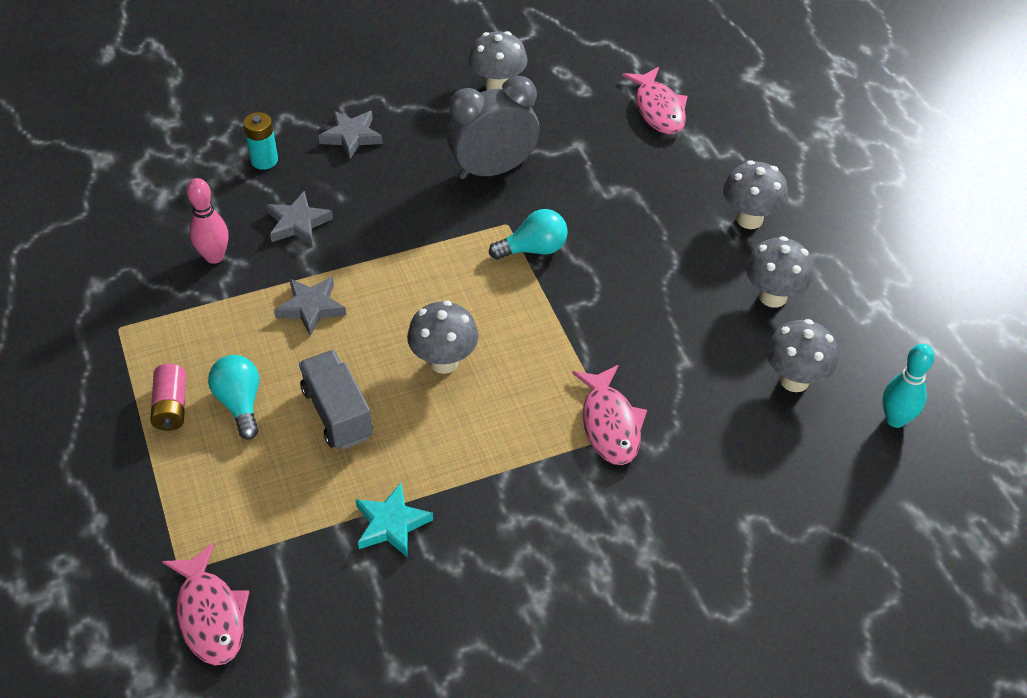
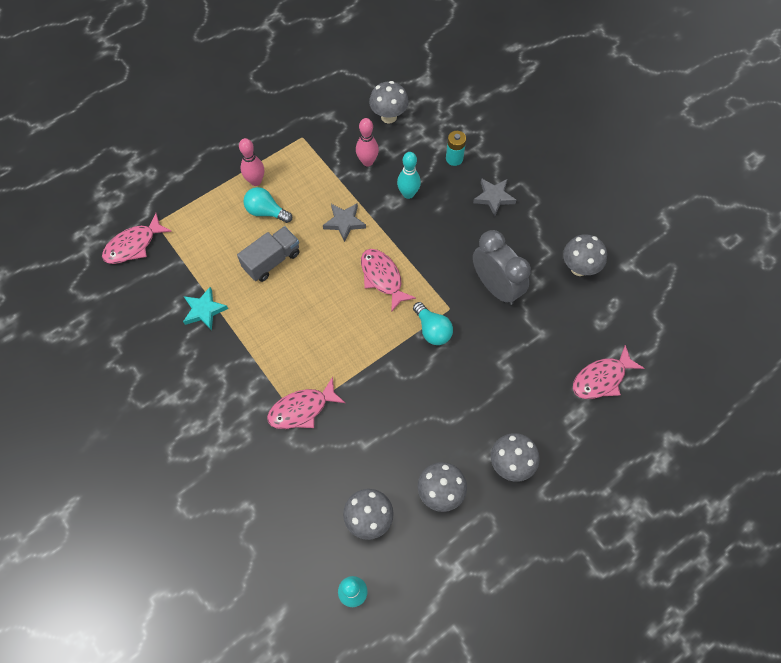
camera: 75 degrees right, 15 degrees up
(171, 406) = (255, 181): pink battery -> pink bowling pin
(240, 403) = (266, 212): turquoise light bulb -> turquoise light bulb turned 120 degrees counterclockwise
(298, 223) = (408, 194): grey star -> turquoise bowling pin
(428, 284) = (382, 278): none -> pink fish
(444, 362) = (324, 304): grey mushroom -> grey mushroom (389, 117)

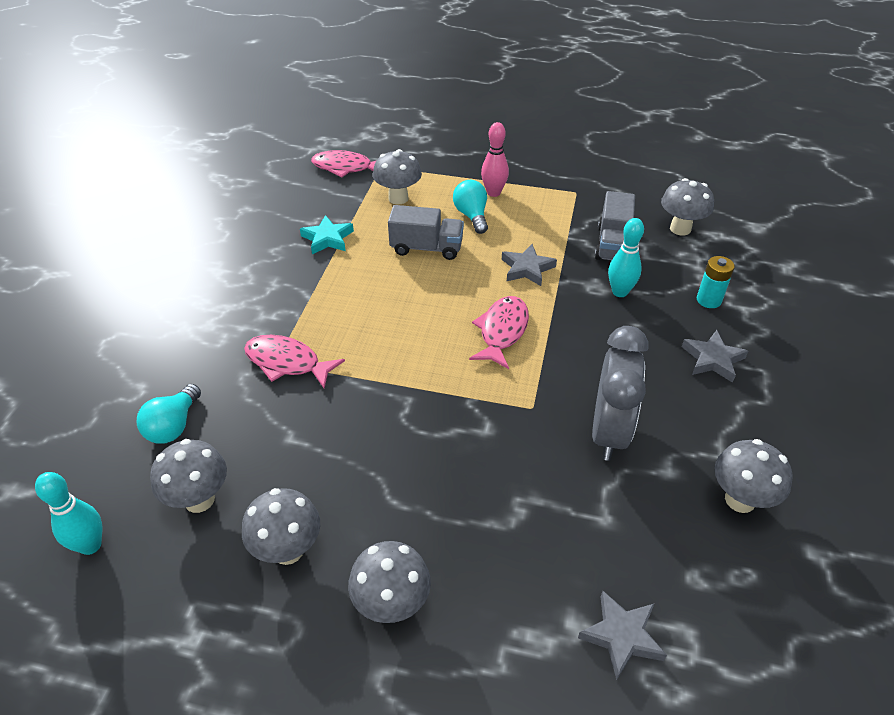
camera: 50 degrees right, 20 degrees down
(204, 239) = (398, 198): none -> grey mushroom
(367, 162) = (612, 244): pink bowling pin -> grey truck
(432, 330) = (489, 409): turquoise light bulb -> turquoise light bulb (174, 426)
(601, 379) = (621, 636): pink fish -> grey star

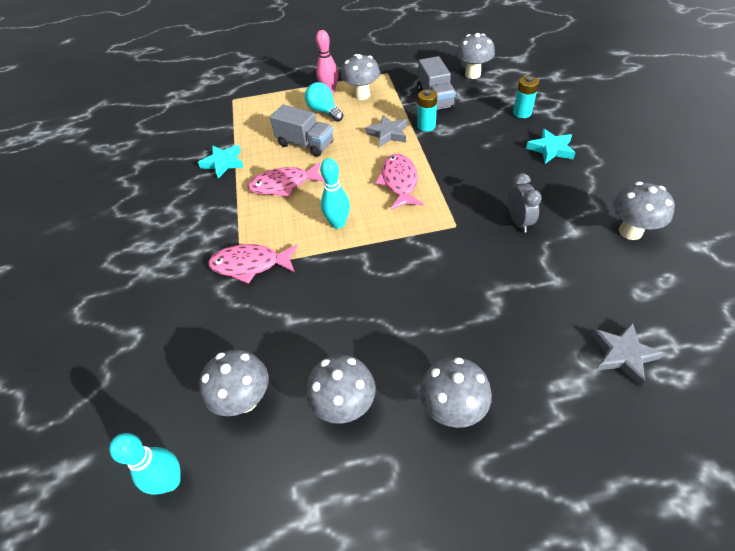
camera: 20 degrees left, 5 degrees up
(174, 426) = (184, 351): turquoise light bulb -> none
(346, 168) = (205, 108): pink fish -> pink fish (284, 185)
(398, 198) = (260, 117): grey mushroom -> grey mushroom (362, 95)
(426, 248) = (305, 144): grey truck -> grey truck turned 45 degrees clockwise
(578, 275) = (426, 126): none -> turquoise battery
(609, 432) = (518, 221): grey clock -> grey clock, size x0.56
(620, 292) = (461, 127): turquoise bowling pin -> turquoise bowling pin (338, 223)
(712, 359) = (551, 149): grey star -> turquoise star

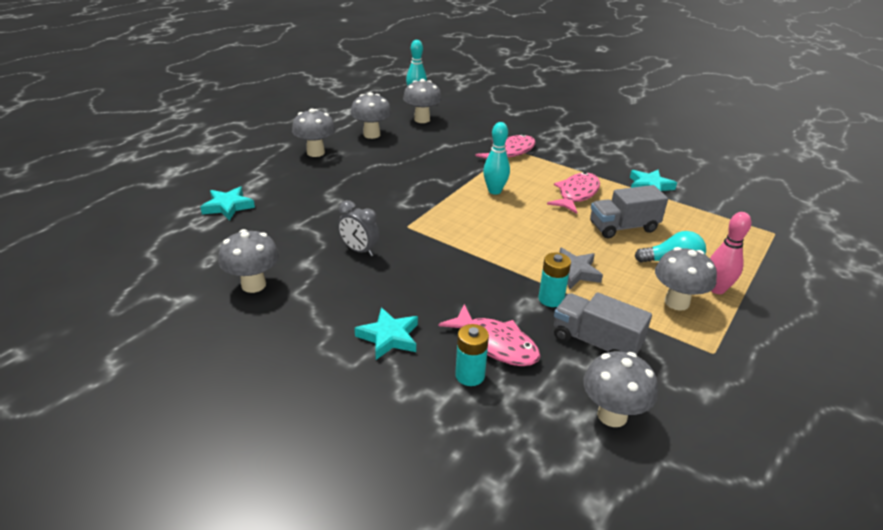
camera: 130 degrees right, 15 degrees down
(399, 182) = (494, 235): pink fish -> pink fish (496, 344)
(622, 355) = (228, 206): grey star -> turquoise star

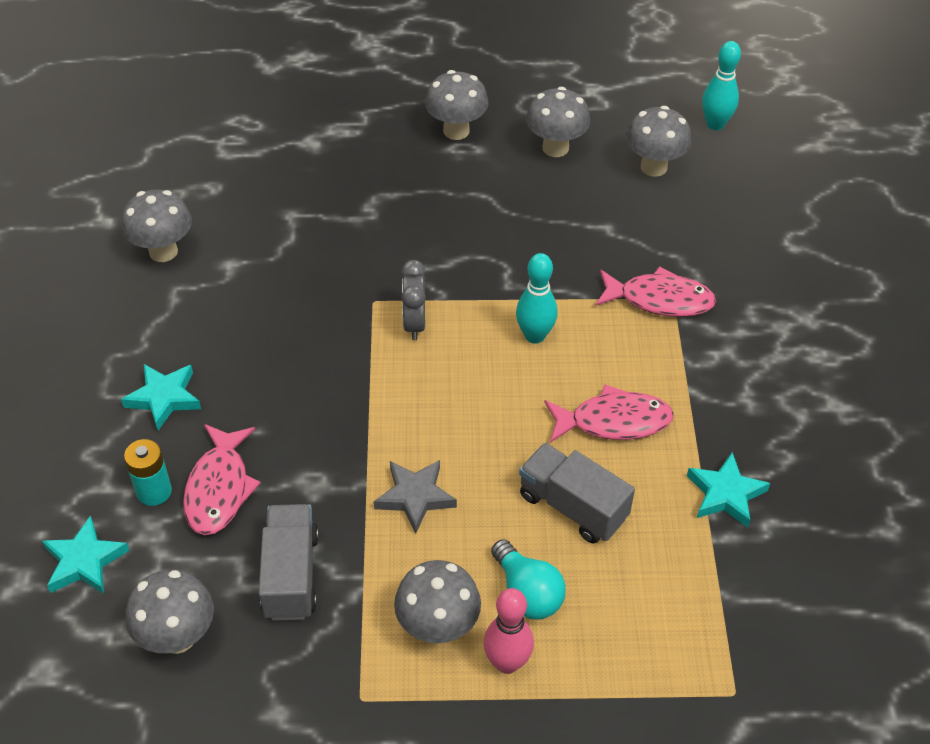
camera: 55 degrees right, 15 degrees up
(228, 206) = (275, 142): turquoise star -> turquoise star (84, 561)
(359, 250) = (289, 290): grey clock -> grey clock (414, 324)
(551, 299) = (340, 500): turquoise battery -> none

